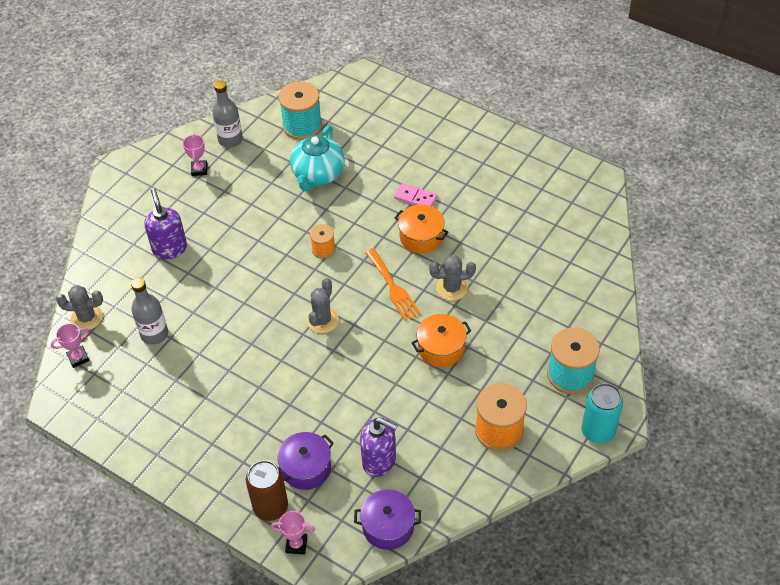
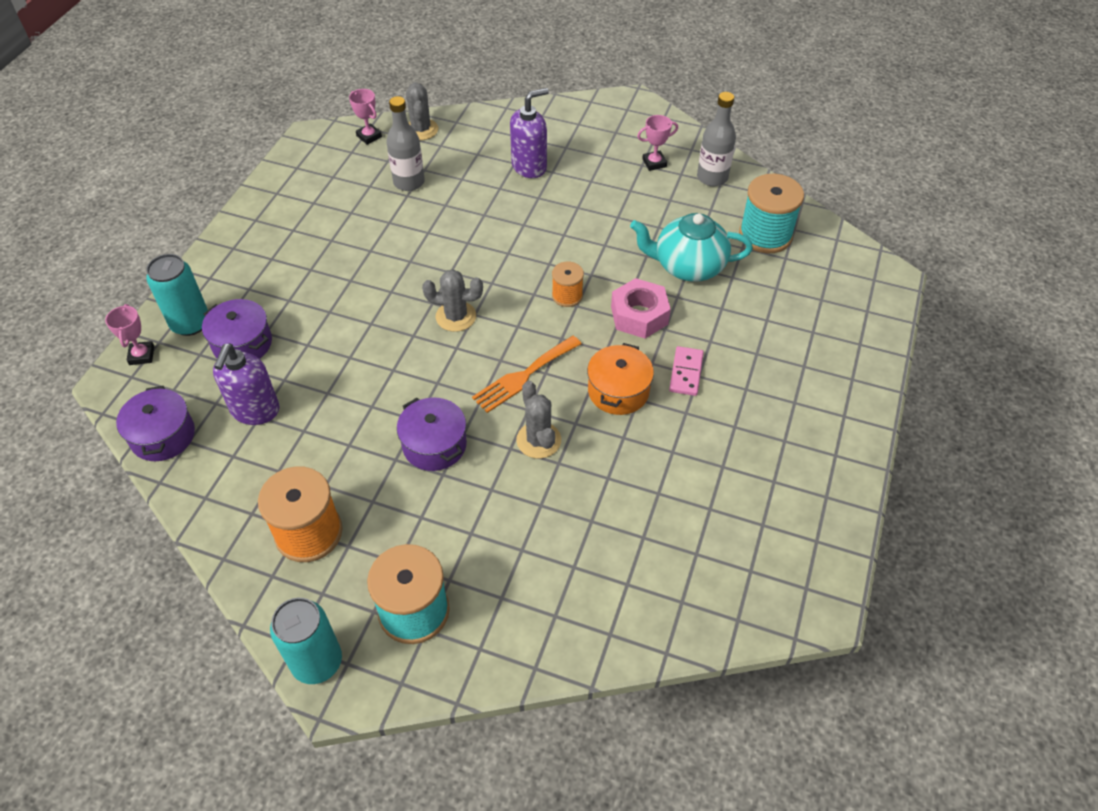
camera: 75 degrees right, 0 degrees up
(270, 507) = (190, 323): brown can -> turquoise can
(356, 212) = (639, 315): none -> pink nut
(441, 348) = (434, 445): orange pot -> purple pot

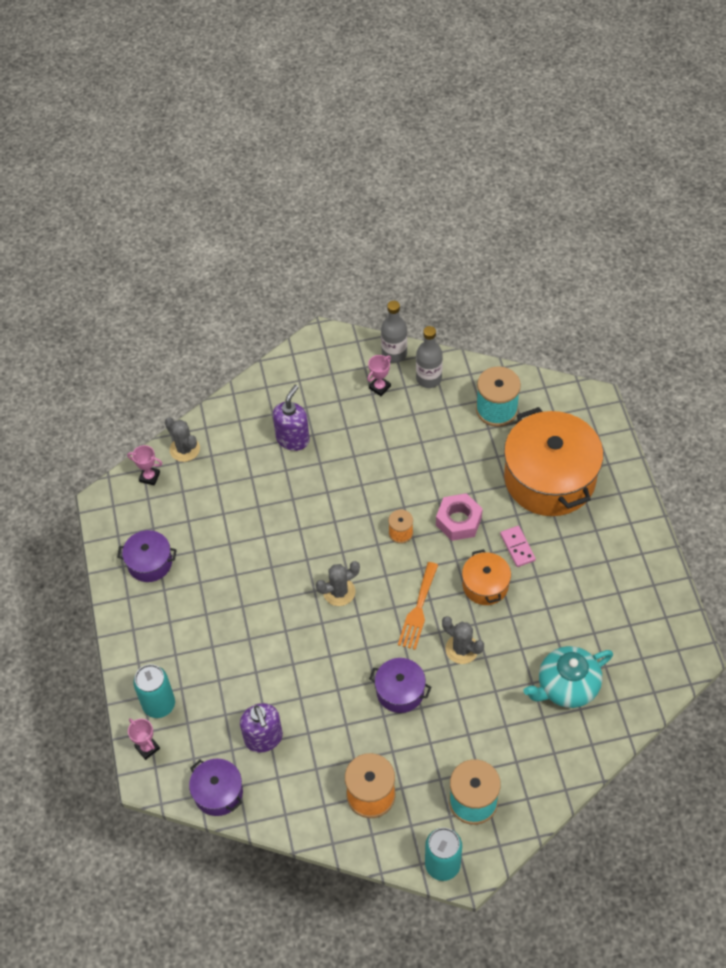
camera: 30 degrees left, 5 degrees up
(242, 343) = (210, 697): purple pot -> purple pot (149, 563)
(409, 182) = (215, 501): grey bottle -> grey bottle (394, 353)
(688, 266) = (463, 464): turquoise teapot -> turquoise teapot (566, 686)
(777, 325) = (549, 478): none -> orange pot

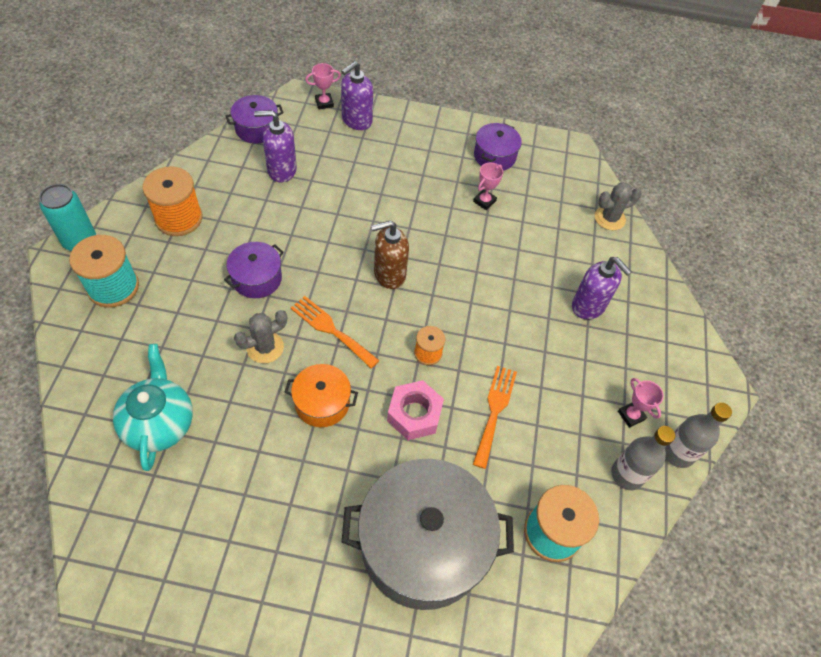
camera: 105 degrees right, 0 degrees up
(149, 477) = (587, 184): pink trophy -> pink trophy (484, 201)
(159, 704) = (356, 120): turquoise can -> purple soap dispenser
(339, 592) = (389, 274): grey cactus -> brown soap dispenser
(425, 471) = (494, 411): none -> orange fork
(517, 547) = (349, 459): pink domino -> none
(549, 478) = (423, 544): orange pot -> grey pot

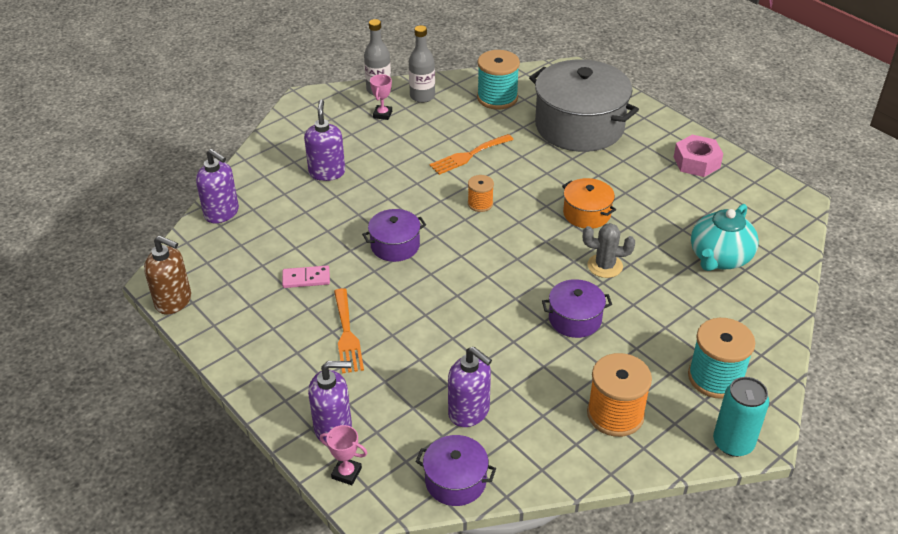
camera: 135 degrees left, 15 degrees down
(331, 330) = (541, 252): orange fork -> orange fork (347, 334)
(389, 274) = (456, 266): brown soap dispenser -> brown soap dispenser (174, 301)
(414, 414) = (526, 178): pink nut -> pink nut (696, 162)
(484, 201) = (306, 278): pink trophy -> pink domino
(494, 156) = (242, 312): purple pot -> purple pot (395, 245)
(609, 218) = (222, 213): grey cactus -> purple soap dispenser

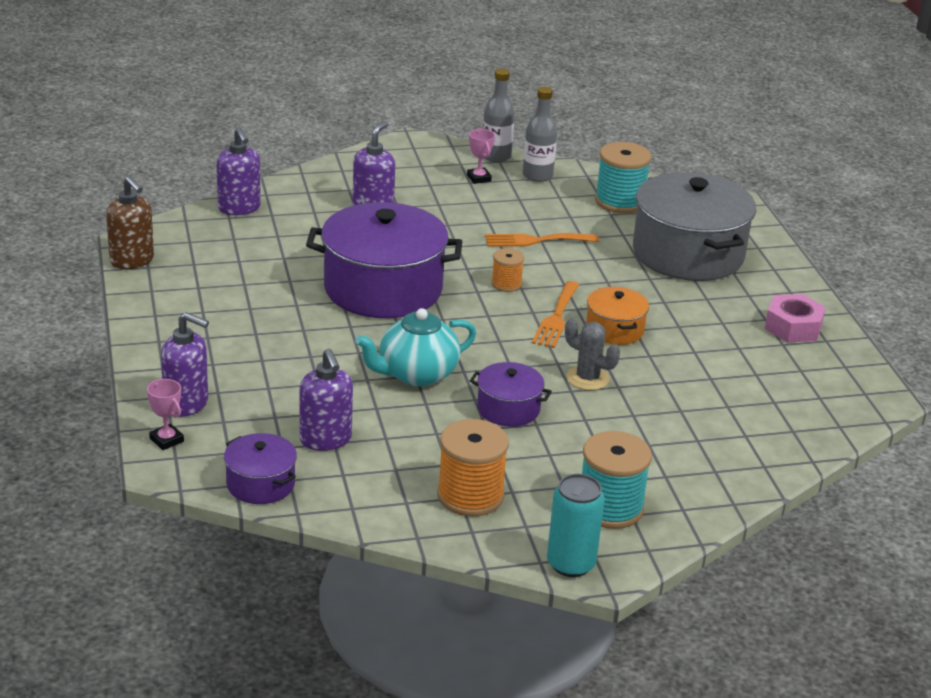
camera: 25 degrees right, 10 degrees down
(306, 278) = (270, 285): pink domino -> none
(347, 334) = (267, 340): orange fork -> orange fork (556, 318)
(382, 114) = (479, 178): pink trophy -> pink trophy turned 60 degrees counterclockwise
(395, 245) = (383, 288): purple pot -> purple pot, size x2.07
(719, 258) = (726, 416): turquoise teapot -> turquoise teapot (416, 374)

